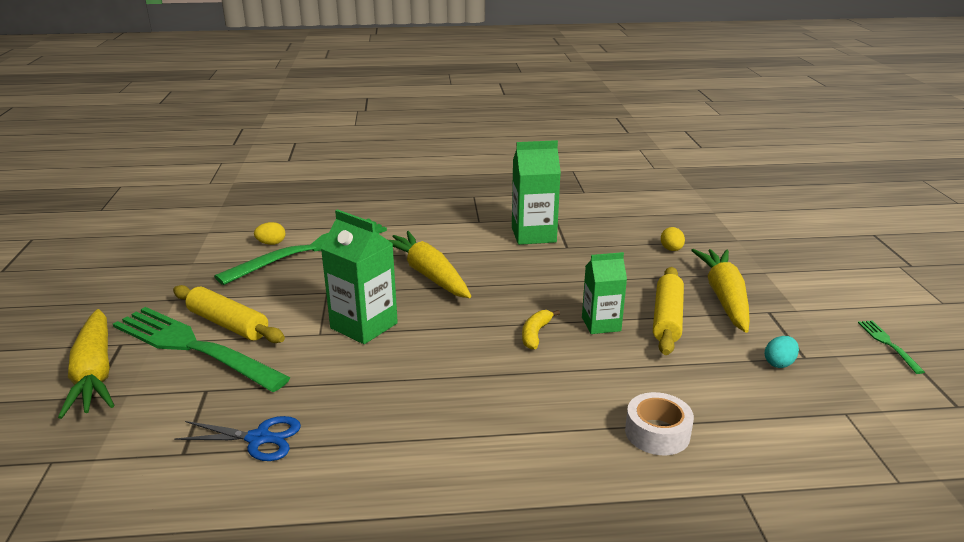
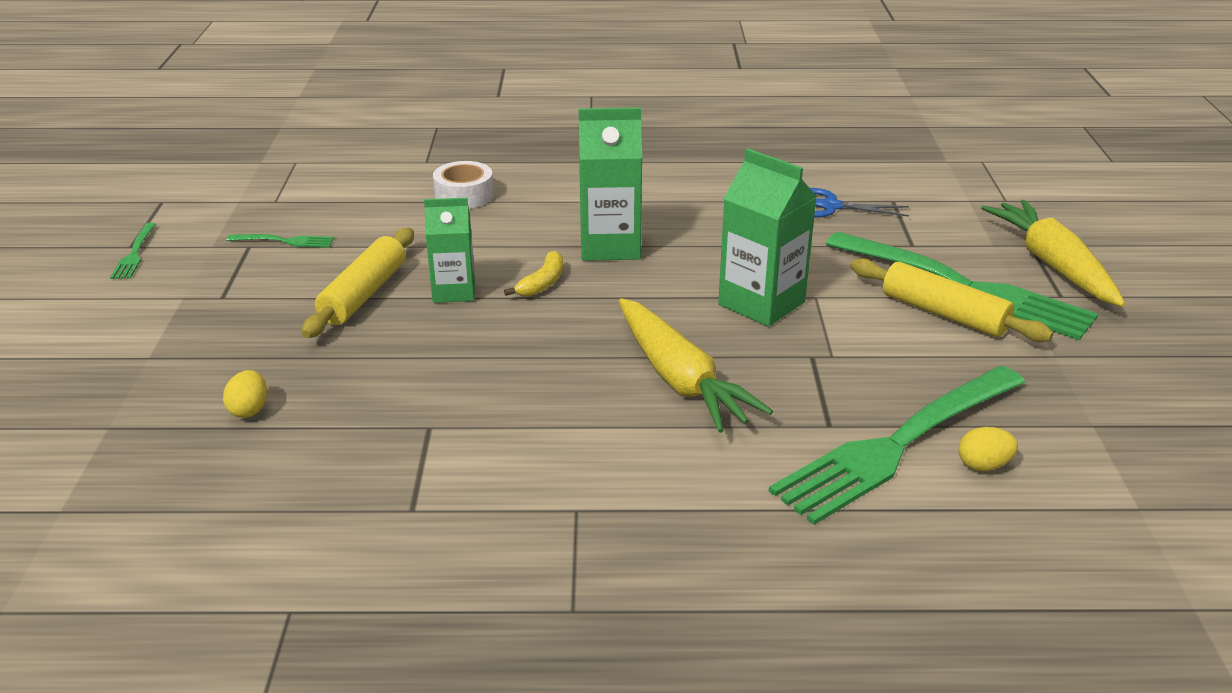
camera: 175 degrees left, 5 degrees up
(533, 235) = (477, 461): green carton -> green carton (610, 246)
(724, 297) = (258, 318): yellow carrot -> none
(779, 363) = (285, 241): turquoise egg -> green fork

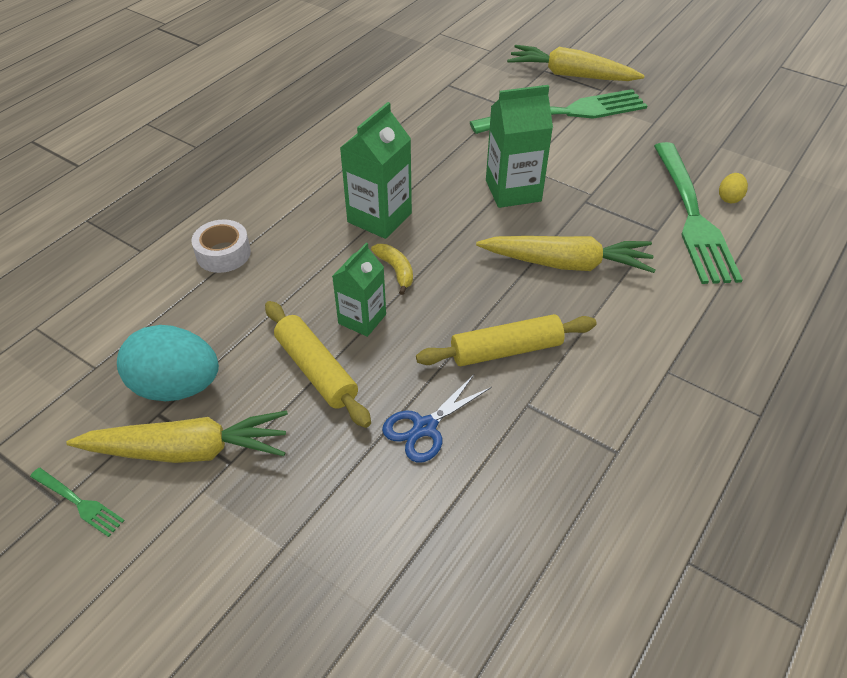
camera: 55 degrees left, 15 degrees up
(220, 274) = (188, 450): none -> yellow carrot
(249, 410) = (424, 502): yellow egg -> none
(285, 241) = (177, 387): green fork -> turquoise egg
(830, 206) = (430, 108): blue scissors -> blue scissors (425, 427)
(943, 314) = (585, 134): yellow rolling pin -> yellow rolling pin (506, 350)

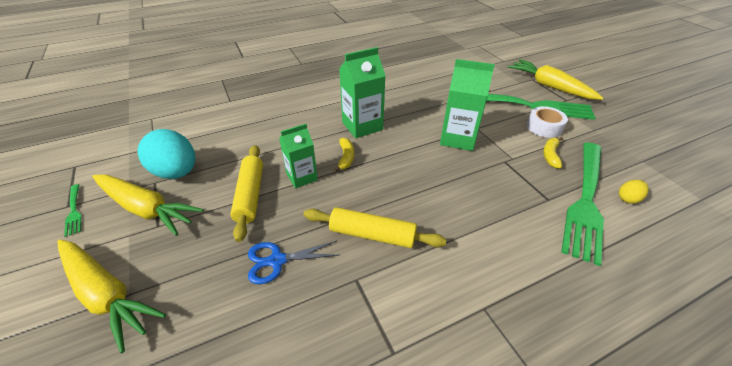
camera: 30 degrees right, 5 degrees down
(223, 254) = (265, 115): white tape -> white tape (544, 127)
(566, 264) = (460, 196): yellow carrot -> yellow carrot (106, 294)
(628, 174) = (550, 155): none -> yellow banana

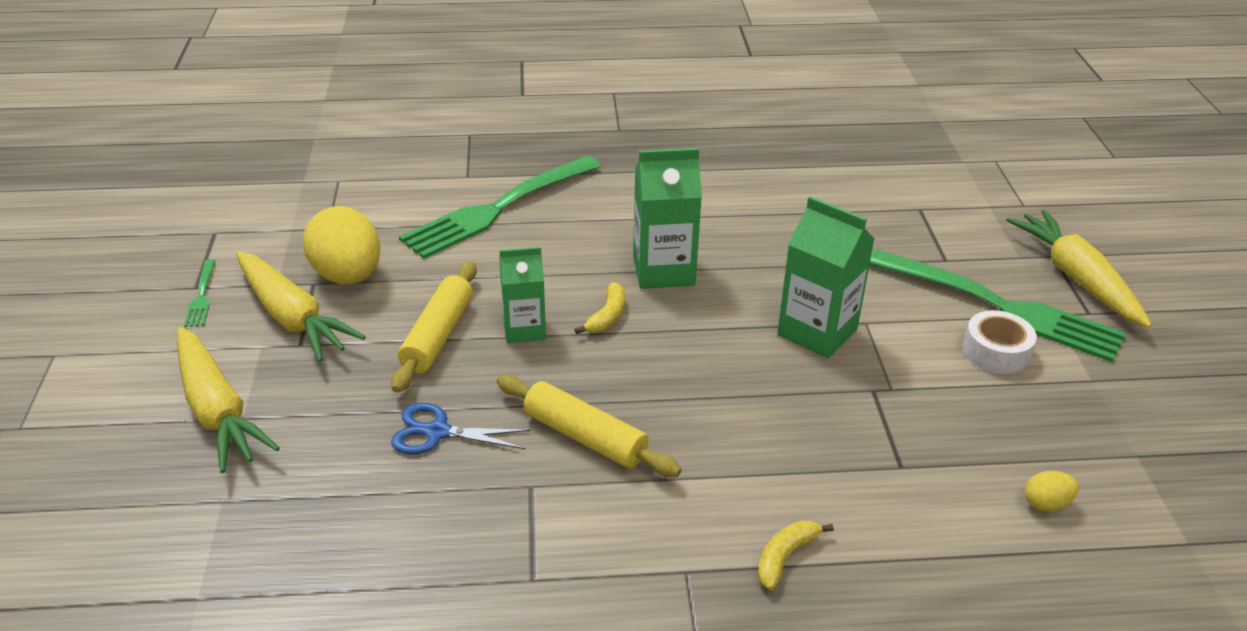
camera: 20 degrees right, 5 degrees down
(176, 172) = (348, 276): turquoise egg -> yellow egg
(550, 155) = (966, 402): yellow banana -> yellow banana (785, 557)
(585, 200) = (966, 485): green fork -> green fork (498, 209)

